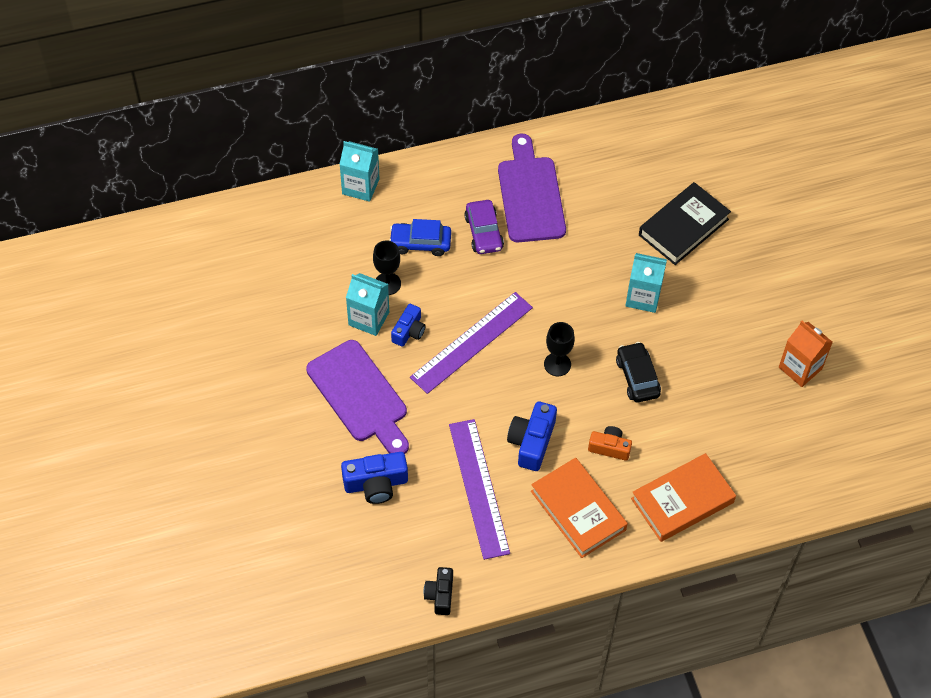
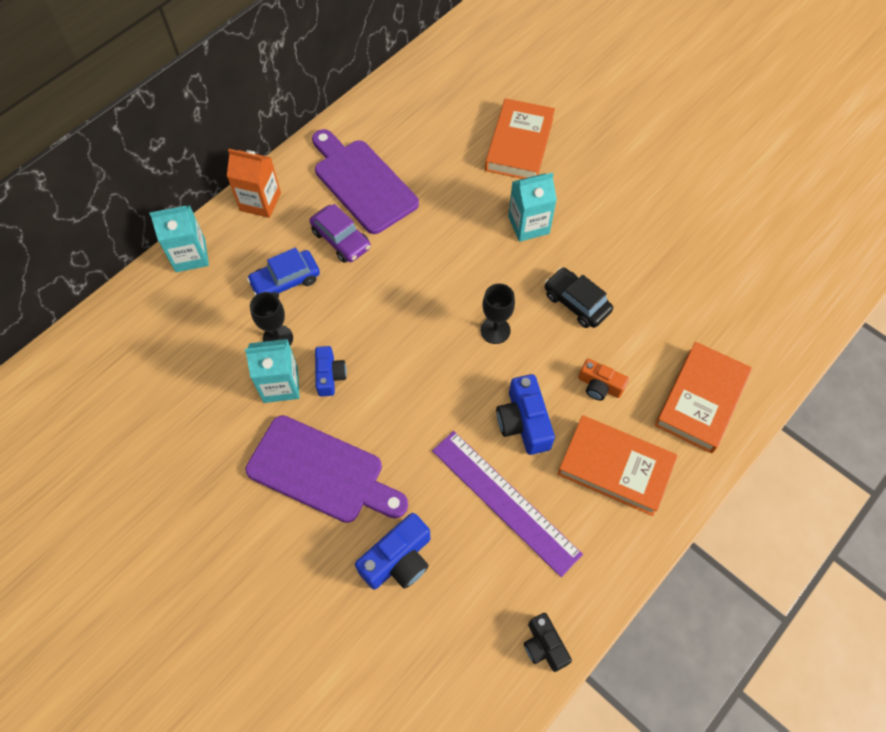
camera: 30 degrees left, 5 degrees up
(471, 342) = (399, 353): purple ruler -> none
(609, 447) = (599, 386): orange camera -> orange camera turned 135 degrees counterclockwise
(683, 227) = (519, 144): black book -> orange book
(800, 368) = (707, 217): orange carton -> orange carton (260, 202)

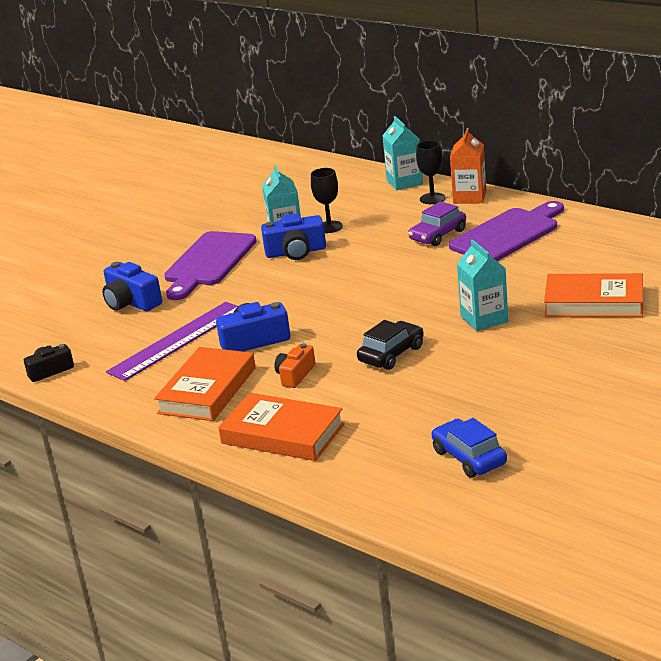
camera: 90 degrees right, 35 degrees down
(285, 281) = (387, 220): blue car -> blue car (469, 457)
(329, 375) = (296, 252): blue camera -> blue camera, size x1.52
(495, 330) = (351, 316): black goblet -> black goblet (432, 198)

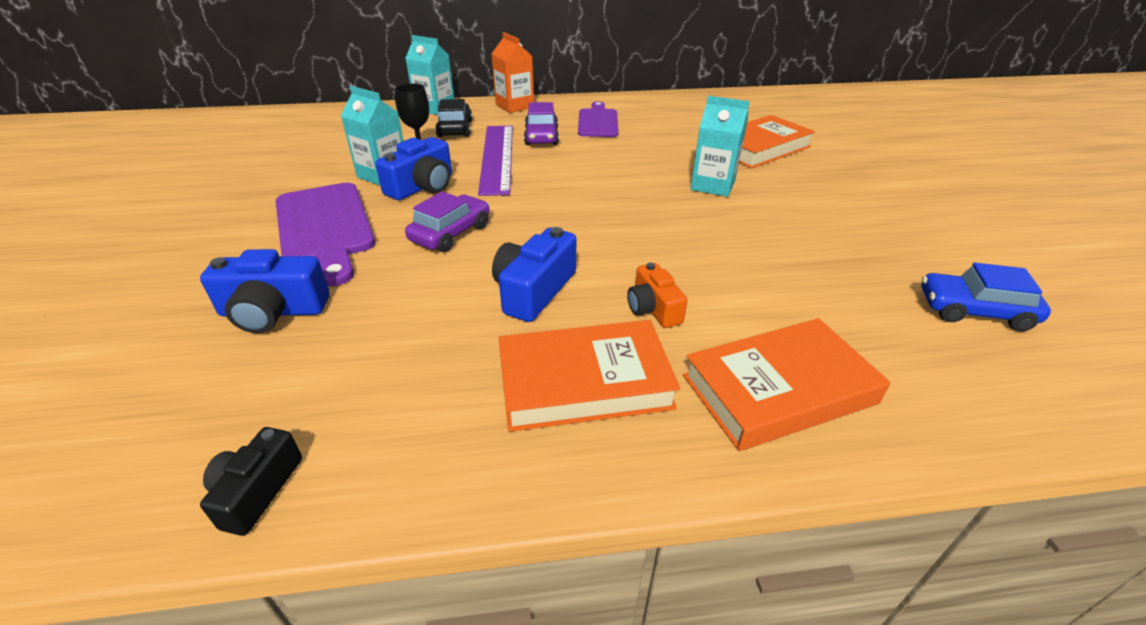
camera: 50 degrees left, 10 degrees up
(177, 340) = (428, 333): purple ruler -> purple ruler (497, 157)
(207, 390) = (584, 382): orange book -> orange book turned 75 degrees counterclockwise
(264, 291) = (451, 233): none -> purple car
(391, 354) = (702, 244): black car -> black car (455, 129)
(432, 198) = (484, 114): black goblet -> none
(508, 234) = (598, 122): purple cutting board -> purple cutting board, size x0.67

